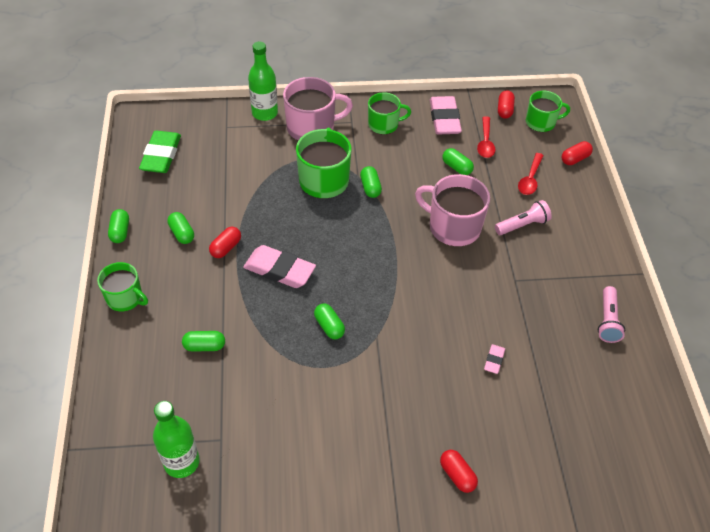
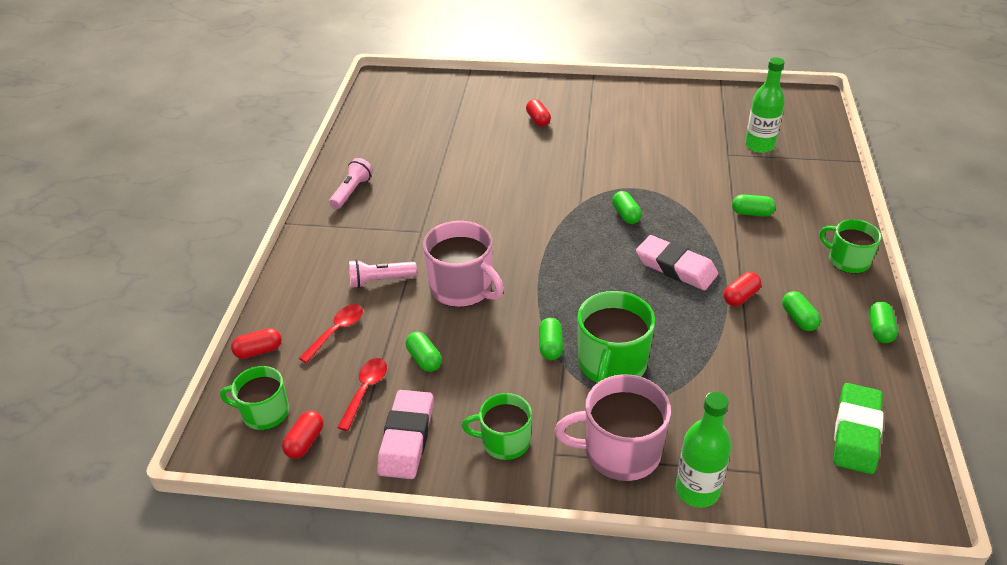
camera: 165 degrees left, 10 degrees down
(494, 360) = (476, 176): pink eraser -> none

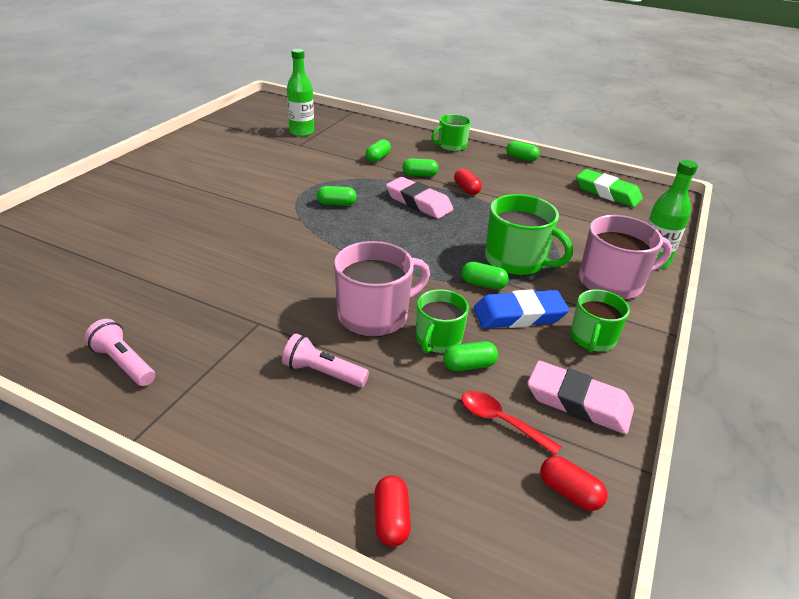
camera: 75 degrees left, 5 degrees down
(264, 413) = (511, 529): green mug -> green mug (438, 339)
(336, 331) = (392, 429): red spoon -> none
(380, 281) = (323, 373): pink flashlight -> pink flashlight turned 105 degrees clockwise
(514, 381) = (519, 315): none -> blue eraser
(538, 120) = (145, 206): red capsule -> none
(620, 451) = (612, 282): pink mug -> pink mug turned 120 degrees counterclockwise
(676, 267) = (418, 202): pink eraser -> pink eraser turned 75 degrees clockwise
(798, 319) = (499, 177): green capsule -> green capsule (419, 175)

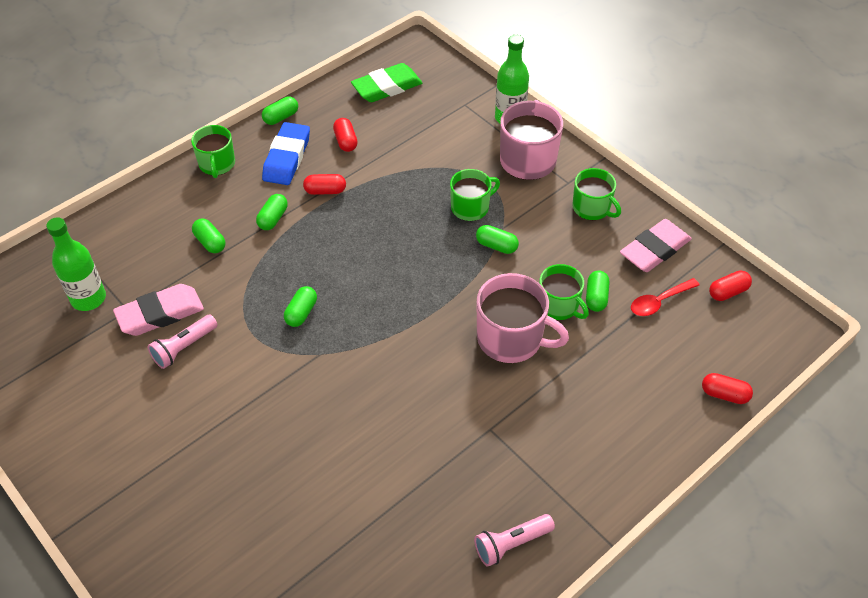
camera: 65 degrees left, 15 degrees up
(323, 373) = (573, 396): pink flashlight -> pink flashlight (184, 348)
(374, 315) = (511, 338): pink mug -> pink mug turned 120 degrees clockwise
(418, 202) = (333, 241): pink eraser -> pink eraser (160, 314)
(483, 284) = (496, 246): green capsule -> green capsule turned 75 degrees clockwise
(516, 260) = (471, 207): green mug -> green mug, size x0.64
(519, 315) = (547, 240): blue eraser -> blue eraser (287, 158)
(527, 187) = (346, 141): none -> red capsule

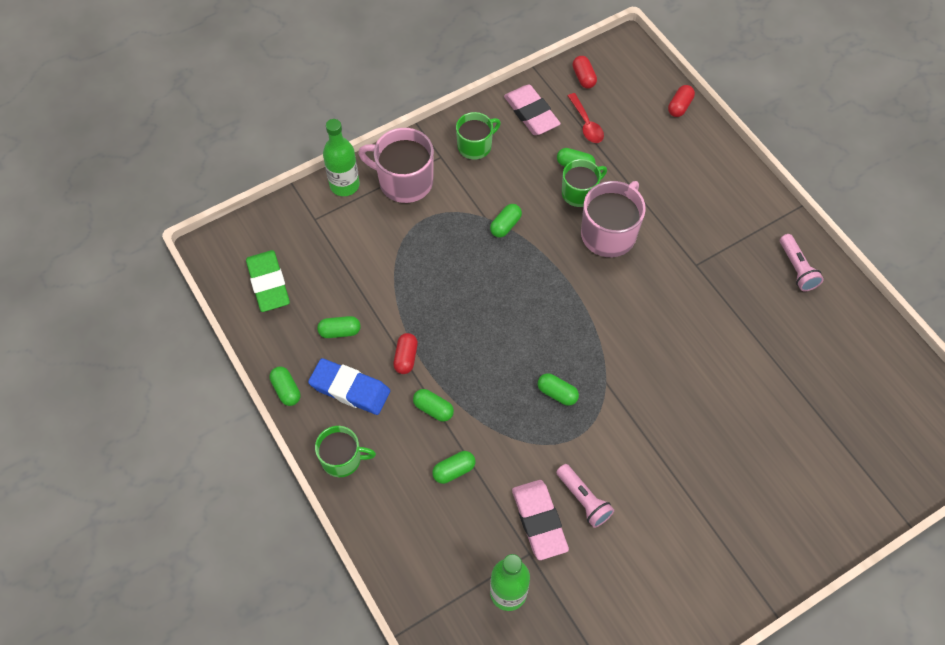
camera: 80 degrees left, 10 degrees up
(346, 141) = (340, 331): red capsule -> green capsule
(471, 207) = (455, 237): green mug -> none

